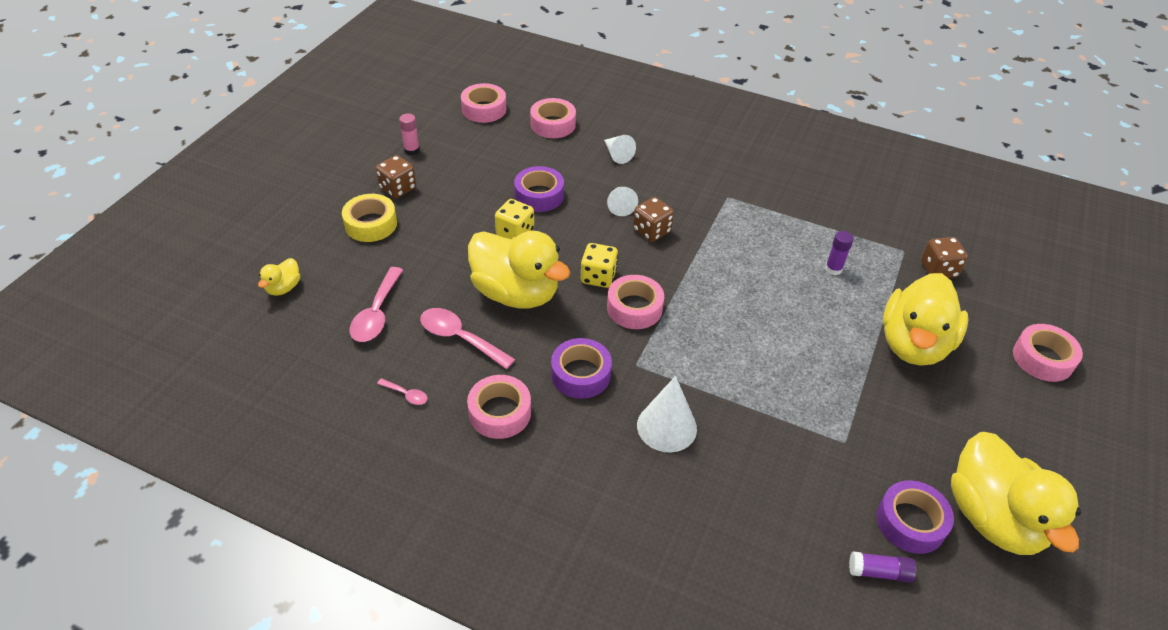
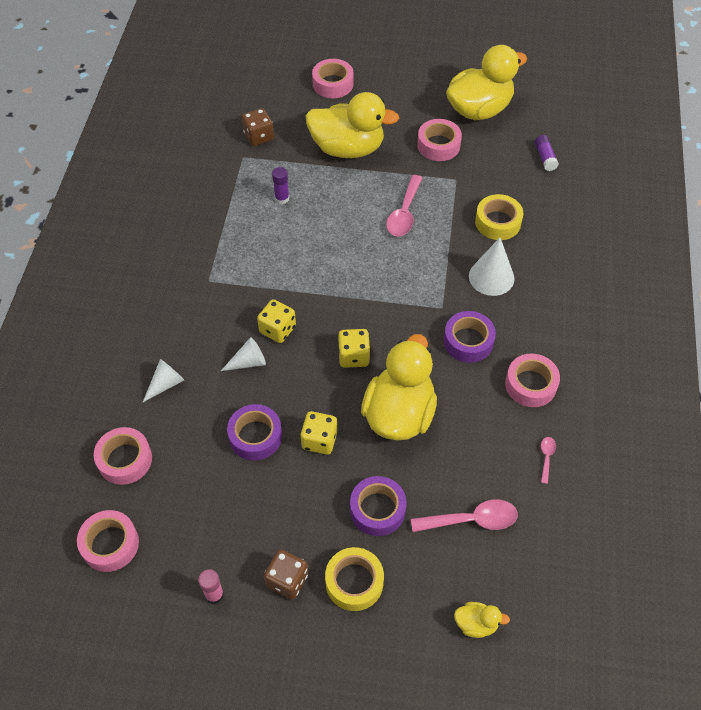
camera: 105 degrees left, 10 degrees up
(460, 338) = (470, 440): pink spoon -> pink spoon (404, 213)
(634, 308) = (381, 321): pink tape -> pink tape (438, 145)
(651, 231) = (277, 329): brown dice -> yellow dice
(757, 464) = (498, 222): none -> yellow tape
(910, 522) = (502, 145): purple tape -> purple tape (377, 509)

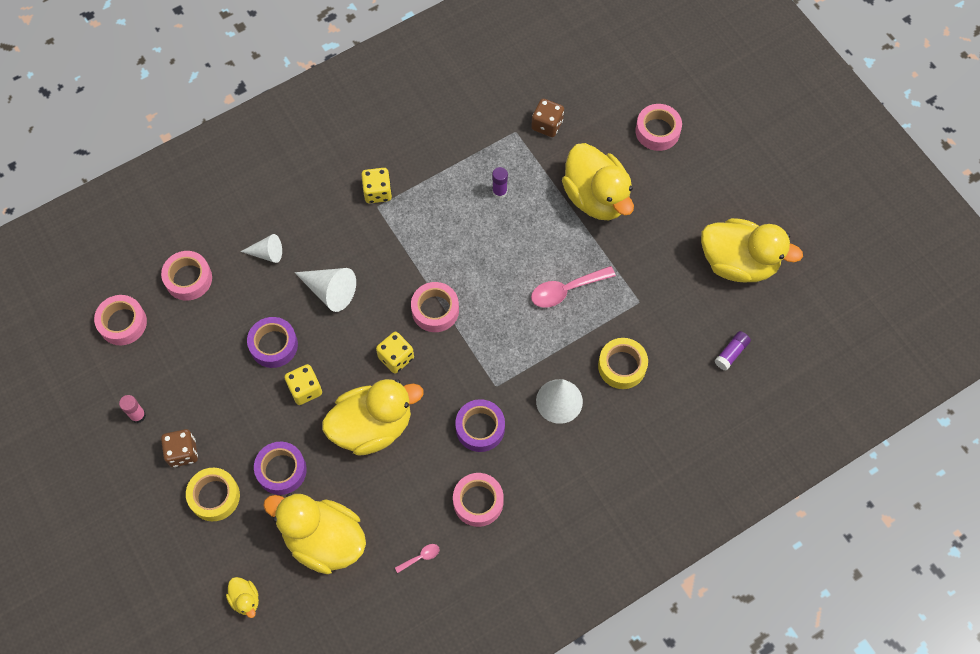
camera: 50 degrees right, 10 degrees up
(248, 362) = (330, 291): white cone -> white cone, size x1.55
(277, 329) = (374, 287): yellow dice -> yellow dice (377, 192)
(438, 145) = (665, 261): pink tape -> pink tape (435, 310)
(471, 520) = (324, 540): pink spoon -> yellow duck

